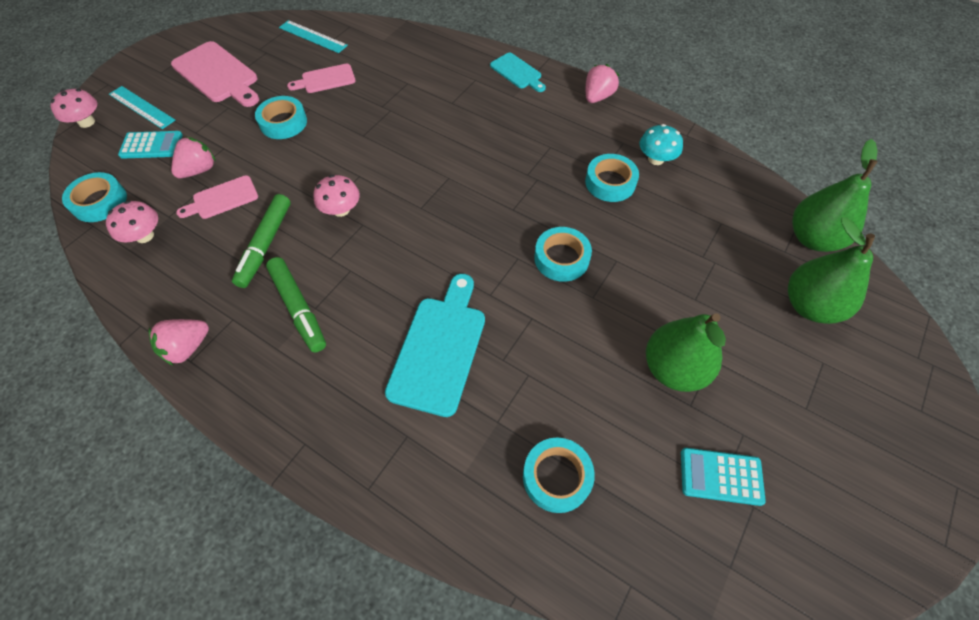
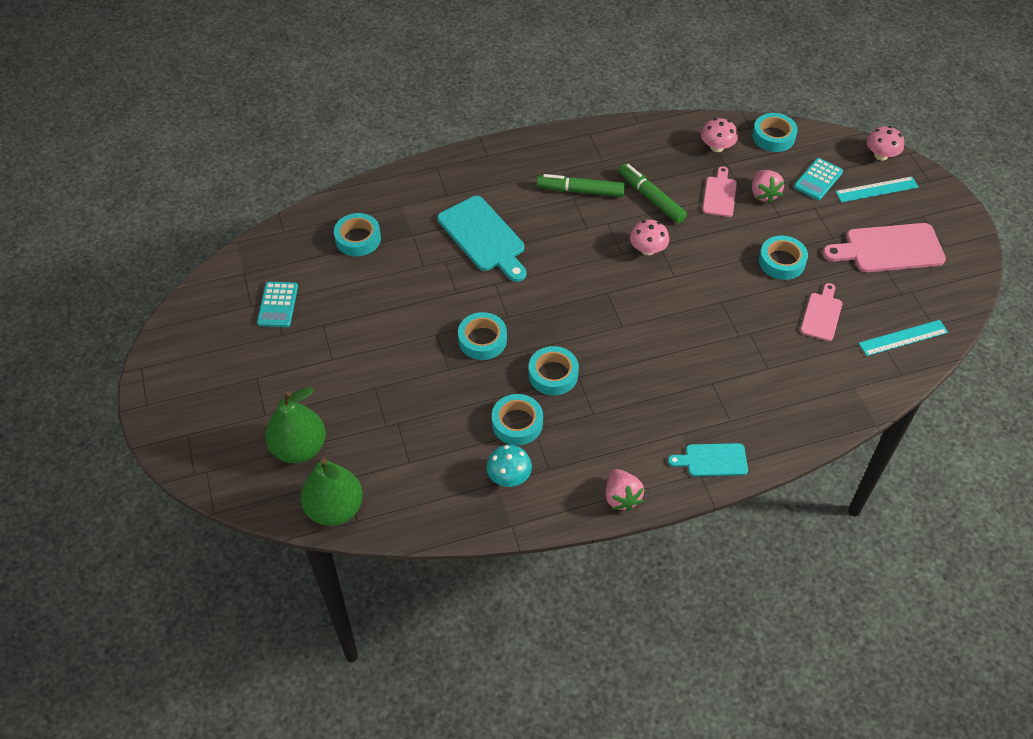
camera: 130 degrees right, 5 degrees down
(187, 347) = (600, 135): pink strawberry -> none
(542, 190) = (553, 374): none -> turquoise tape
(673, 368) = (349, 335): green pear -> none
(721, 476) = (278, 305): turquoise calculator -> turquoise calculator turned 135 degrees clockwise

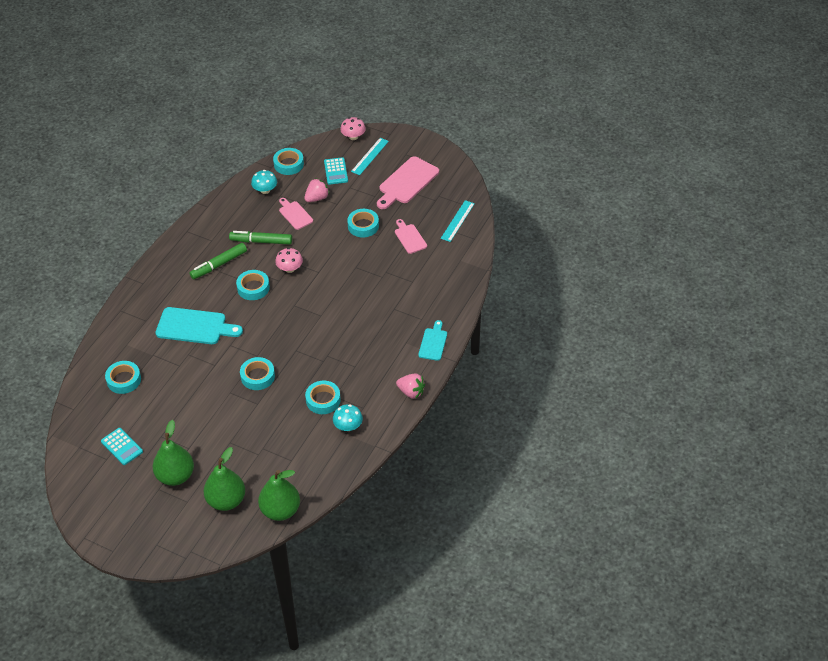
camera: 45 degrees left, 5 degrees down
(286, 378) = (175, 476): none -> green pear
(553, 374) = (313, 364): turquoise tape -> turquoise tape (253, 288)
(712, 460) = (433, 343): turquoise cutting board -> turquoise cutting board turned 150 degrees clockwise
(717, 147) = (265, 190): pink mushroom -> turquoise mushroom
(763, 194) = (317, 198): pink strawberry -> pink strawberry turned 75 degrees counterclockwise

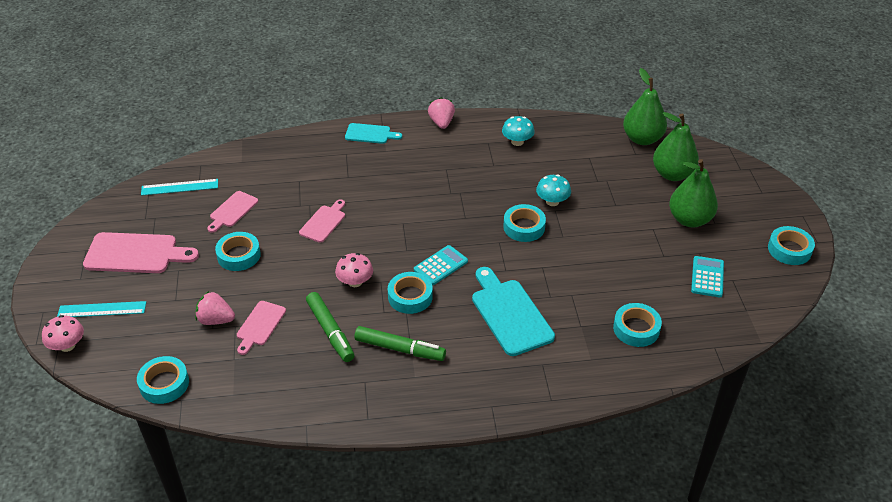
camera: 125 degrees left, 5 degrees down
(265, 190) = (233, 380): turquoise mushroom -> turquoise mushroom (552, 201)
(323, 400) = (505, 170): turquoise tape -> turquoise tape (789, 249)
(336, 171) = (151, 328): turquoise calculator -> turquoise calculator (440, 265)
(357, 276) = (324, 222): none -> pink cutting board
(433, 343) = (370, 134): turquoise cutting board -> turquoise cutting board turned 150 degrees counterclockwise

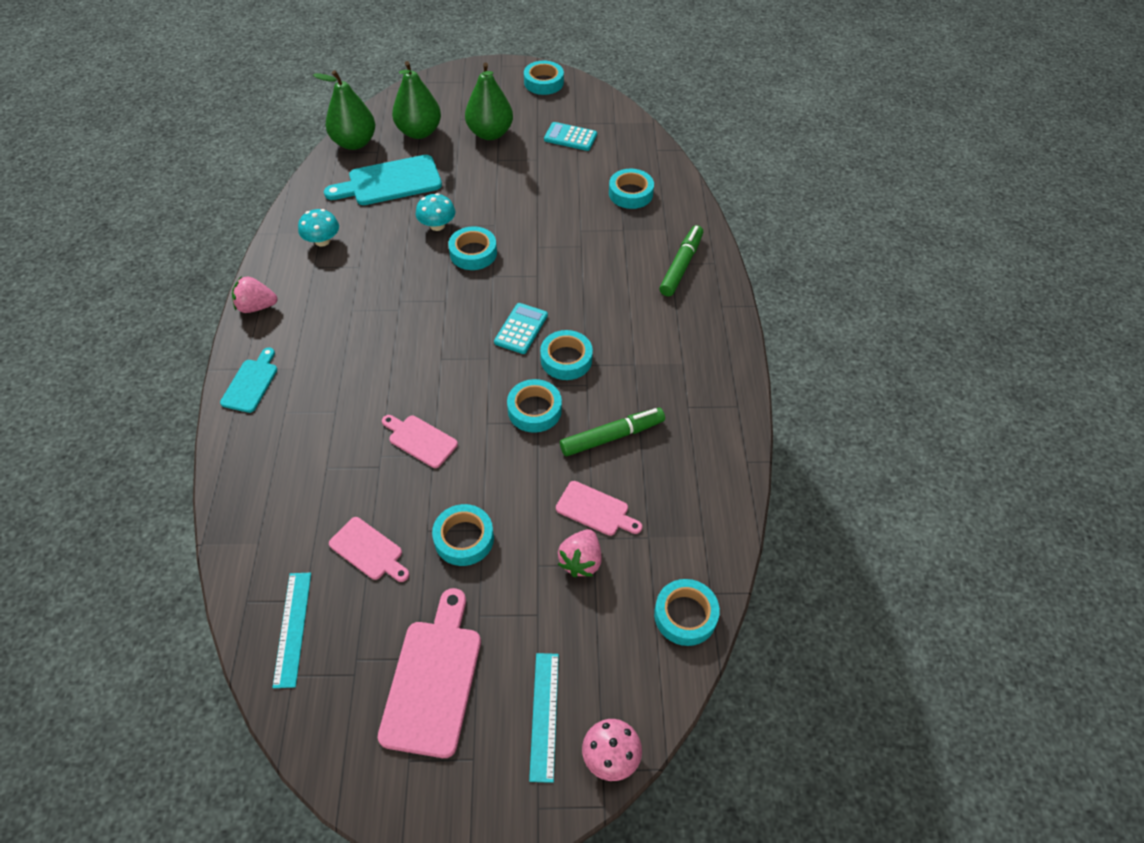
camera: 85 degrees left, 10 degrees up
(355, 282) = (534, 410): pink mushroom -> turquoise tape
(400, 349) = (643, 373): green marker -> green marker (681, 266)
(440, 265) = (521, 329): turquoise calculator -> turquoise calculator turned 60 degrees clockwise
(510, 314) = (602, 279): turquoise cutting board -> turquoise cutting board (390, 182)

